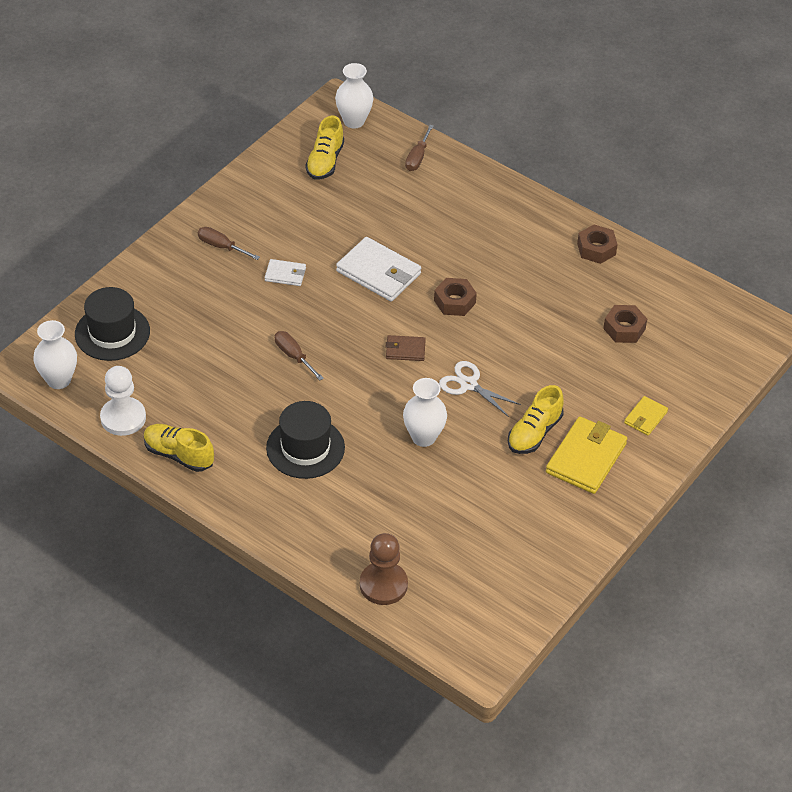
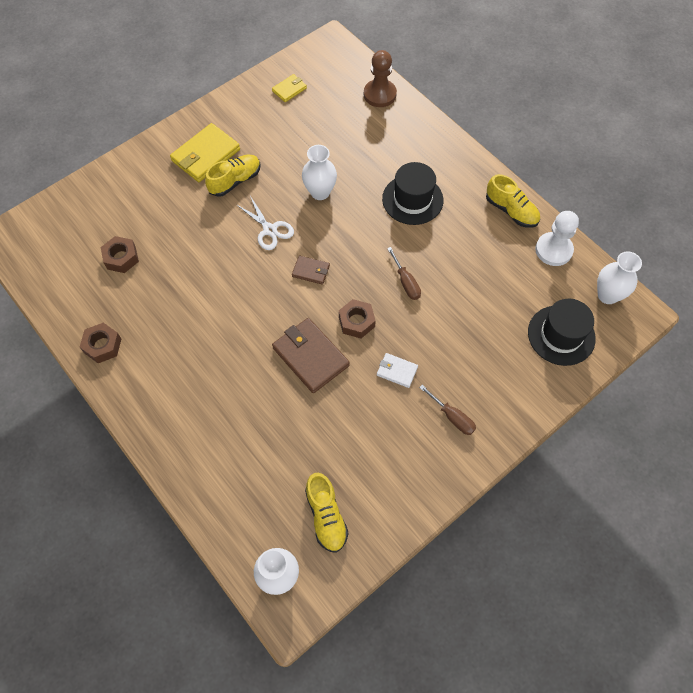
camera: 165 degrees left, 15 degrees up
(325, 161) = (326, 516): yellow shoe -> yellow shoe turned 135 degrees clockwise
(378, 273) = (310, 356): white wallet -> brown wallet
(417, 157) = (227, 502): brown screwdriver -> none
(454, 302) = (253, 312): brown nut -> brown nut (356, 322)
(645, 417) = (146, 178): yellow wallet -> yellow wallet (289, 89)

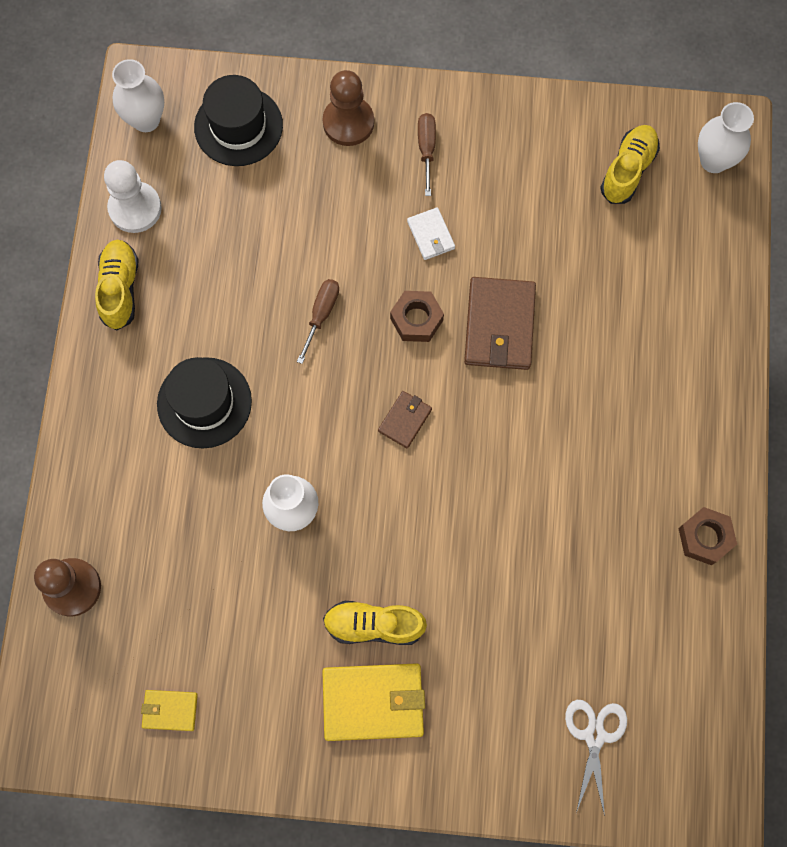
camera: 135 degrees left, 10 degrees up
(121, 258) = (598, 639): brown nut -> none
(270, 230) = (399, 515): white scissors -> white scissors (594, 736)
(311, 271) = (405, 420): brown wallet -> brown wallet turned 60 degrees clockwise
(510, 392) = (348, 122): none -> brown pawn

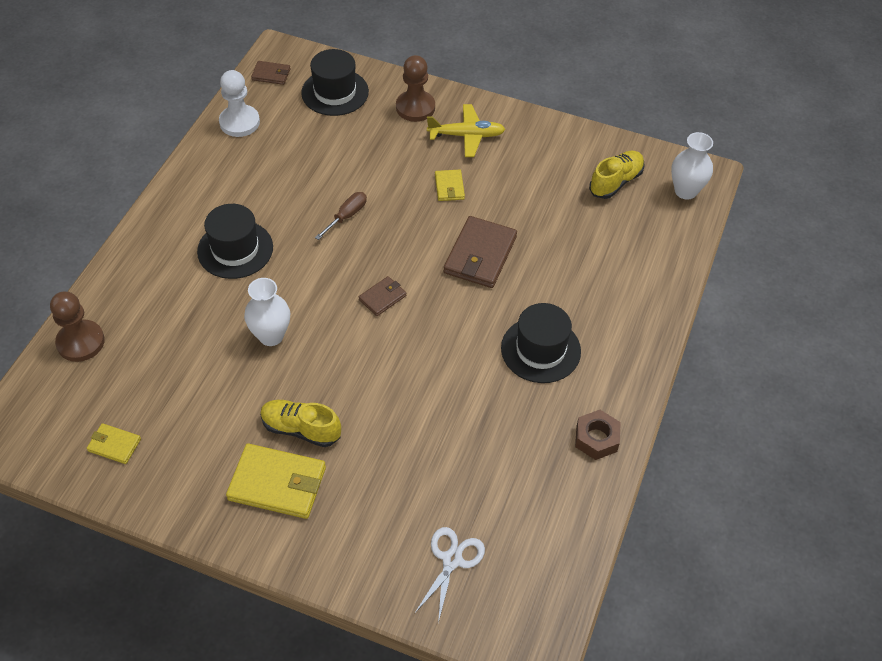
camera: 15 degrees right, 20 degrees down
(120, 289) = (206, 166): yellow shoe -> none
(146, 120) = (271, 74): white vase -> brown wallet
(416, 319) = (417, 236): brown nut -> none
(426, 149) = (466, 135): brown screwdriver -> yellow plane
(431, 235) = (449, 187): white wallet -> yellow wallet
(609, 438) = (540, 350): none -> black hat

